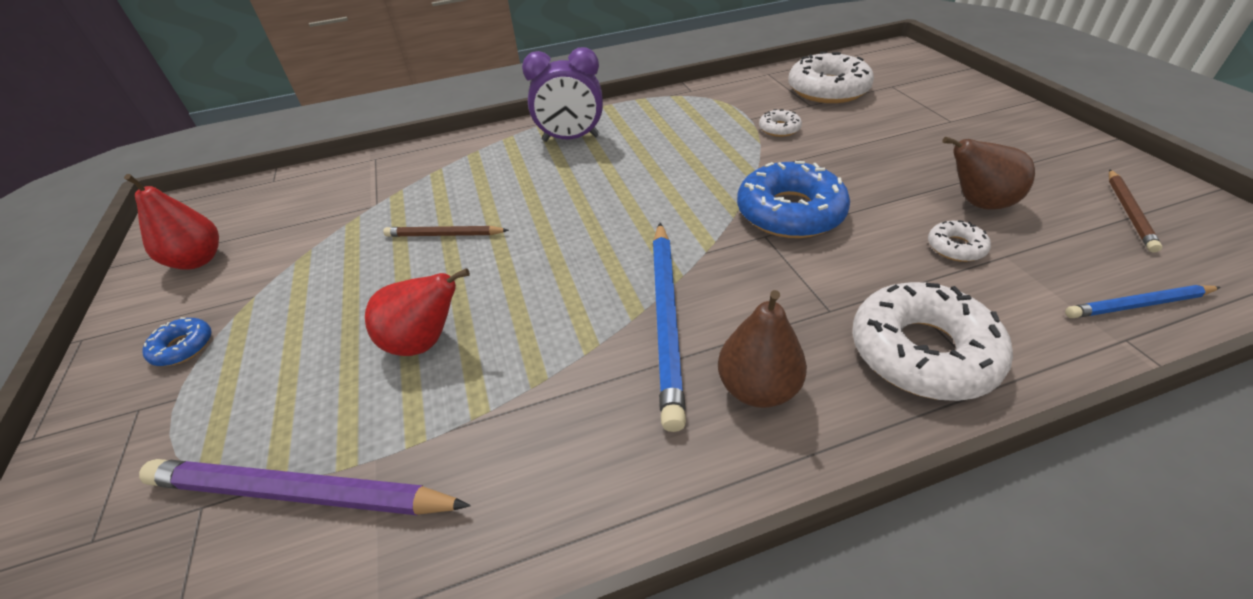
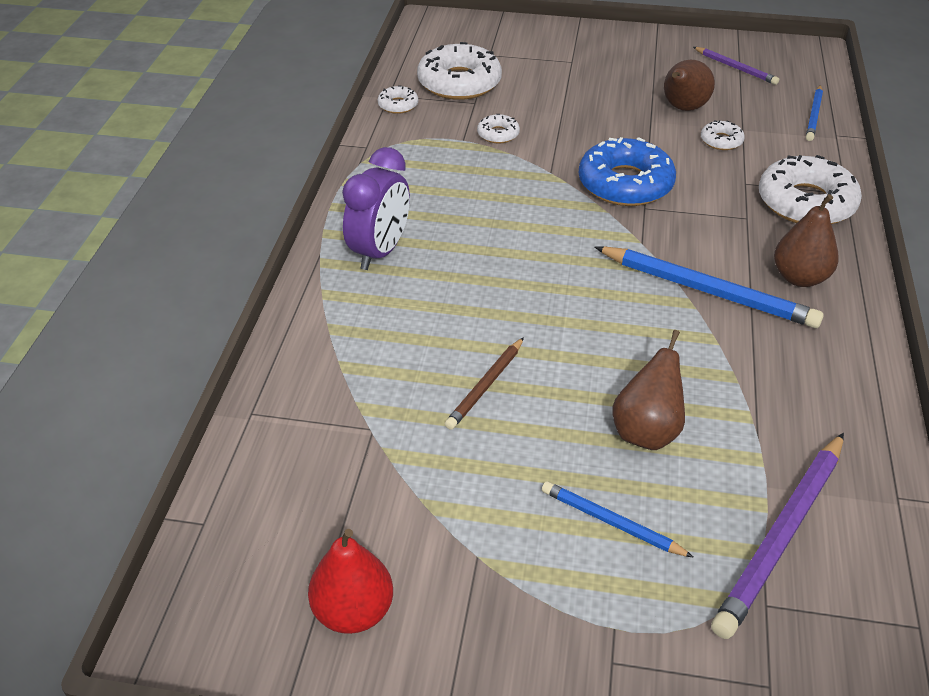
camera: 65 degrees left, 0 degrees up
(183, 347) = (531, 623): blue donut -> none
(300, 356) = (611, 522): none -> blue pencil
(425, 342) = (646, 432): red pear -> brown pear
(759, 81) = (398, 105): none -> white donut
(1129, 212) = (735, 68): brown pencil -> purple pencil

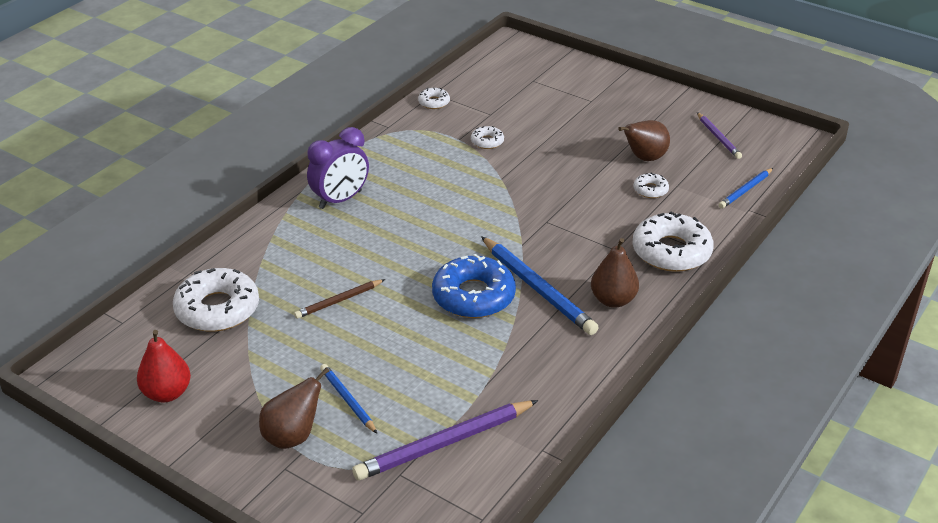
camera: 25 degrees right, 5 degrees down
(459, 83) = (491, 96): white donut -> white donut (217, 309)
(625, 184) = (547, 201): blue donut -> blue donut (473, 296)
(646, 432) = (415, 359): brown pear -> brown pear (293, 436)

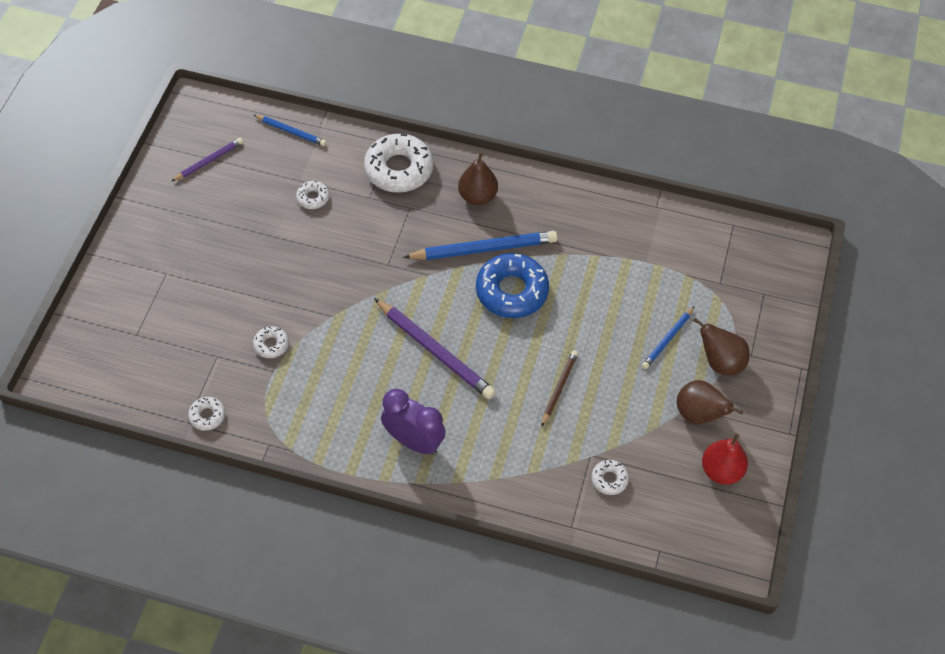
camera: 110 degrees left, 20 degrees up
(217, 309) = (609, 479): white donut -> white donut, size x0.47
(338, 301) = (559, 388): brown pencil -> brown pencil turned 105 degrees counterclockwise
(444, 443) = (679, 264): purple pencil -> purple pencil (435, 351)
(538, 289) = (484, 249): blue pencil -> blue pencil turned 45 degrees clockwise
(644, 158) = (262, 211): brown pear -> brown pear (698, 414)

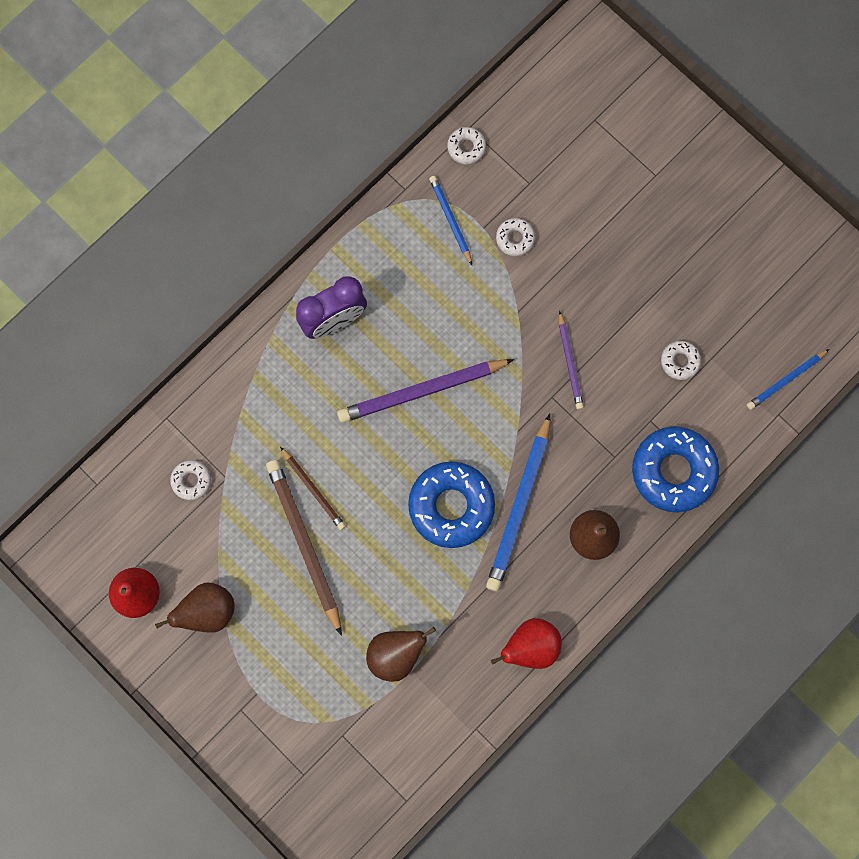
camera: 120 degrees right, 20 degrees up
(209, 161) = (786, 276): purple pencil -> purple pencil (570, 362)
(399, 169) = (673, 471): white donut -> blue donut
(579, 199) = (530, 646): none -> red pear
(604, 374) = (304, 543): none -> brown pencil
(667, 339) = (306, 633): blue pencil -> blue pencil (450, 220)
(720, 362) = (251, 672): brown pear -> brown pear (396, 654)

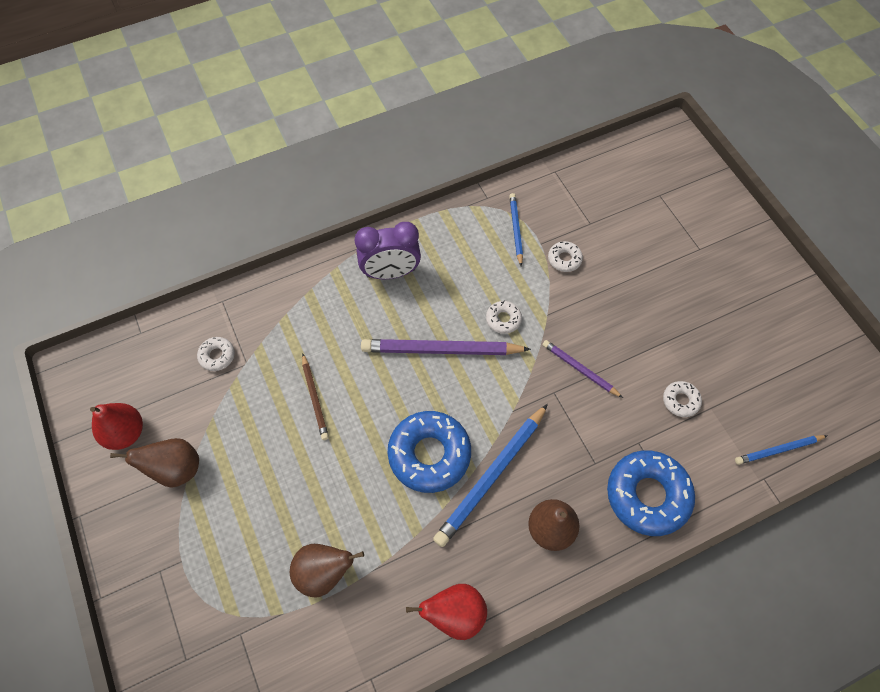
camera: 20 degrees right, 15 degrees down
(304, 543) = (286, 441): brown pencil -> none
(466, 147) = (547, 184): white donut -> white donut (503, 319)
(570, 362) = (579, 369): purple pencil -> purple pencil turned 120 degrees clockwise

